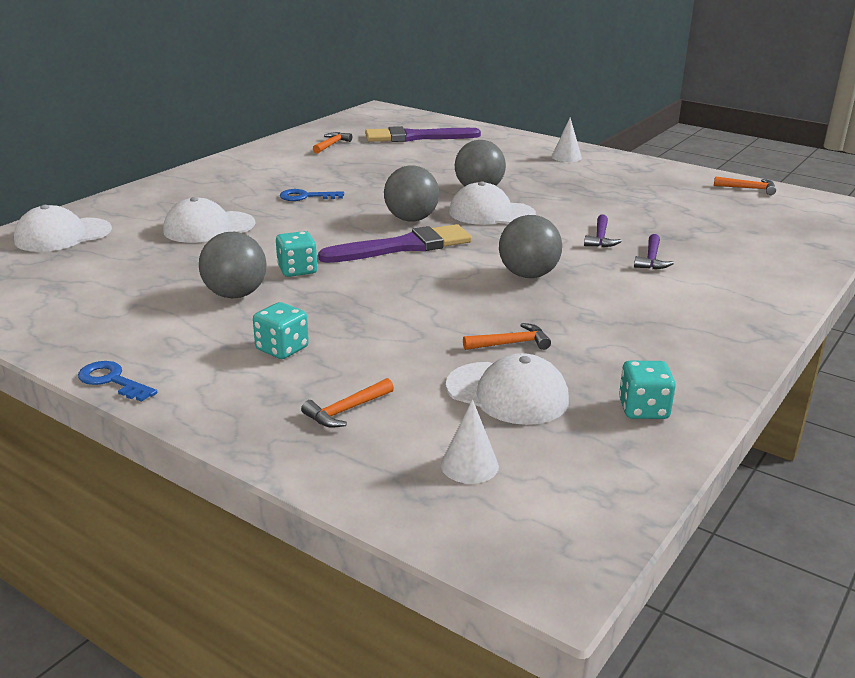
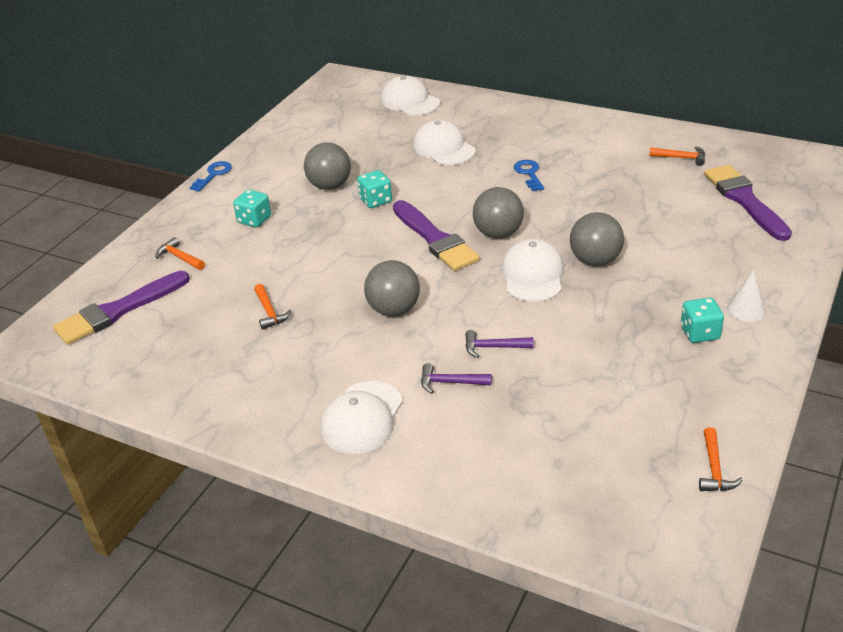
camera: 85 degrees right, 10 degrees up
(469, 465) = (118, 311): white cone -> purple brush
(507, 393) = (199, 317): white cap -> white cap (362, 418)
(643, 409) = (177, 380): turquoise dice -> turquoise dice (700, 333)

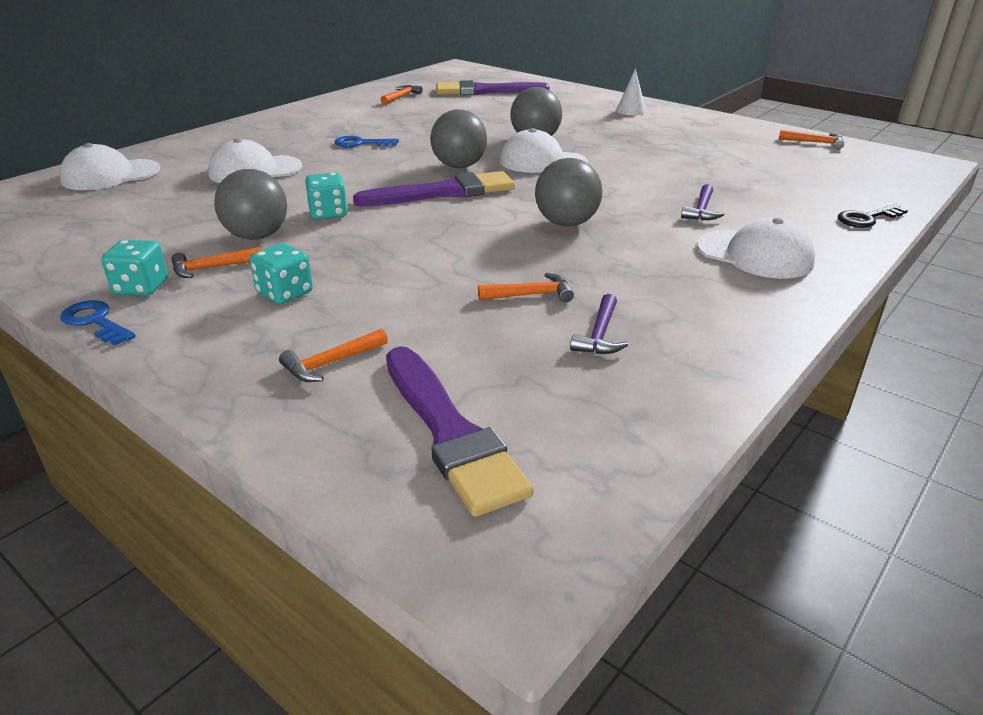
camera: 80 degrees left, 5 degrees down
(281, 186) = (212, 268): none -> orange hammer
(471, 497) = (866, 218): none -> black key
(493, 347) = (650, 188): purple hammer -> purple hammer (599, 334)
(700, 333) = (655, 125): turquoise dice -> turquoise dice (141, 287)

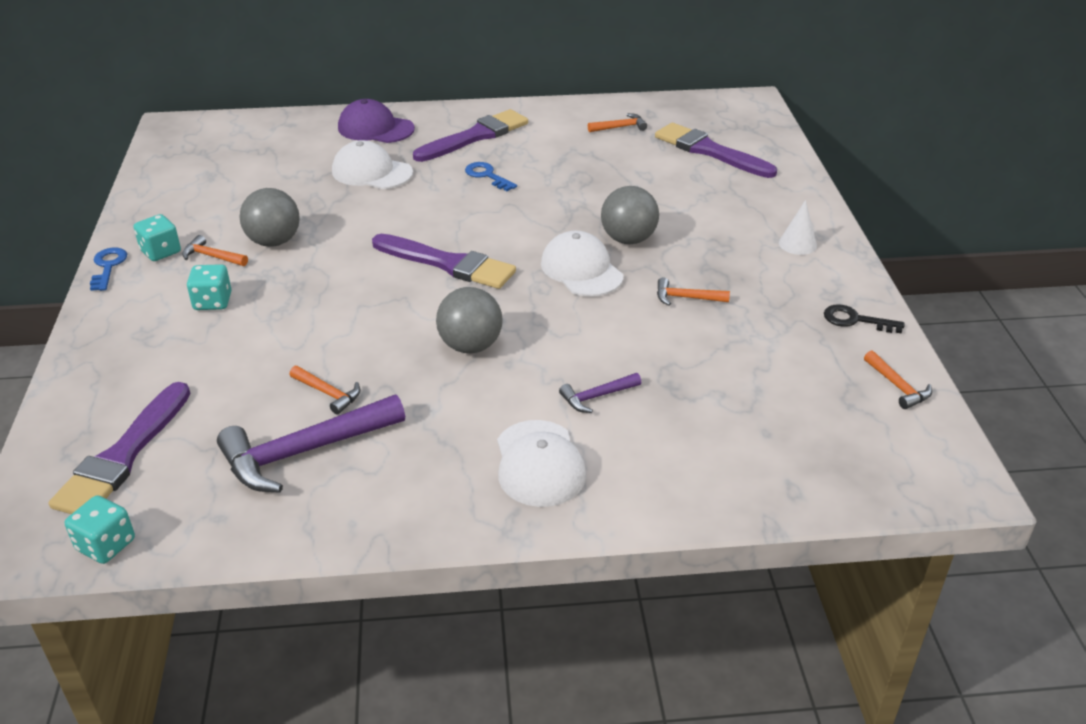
camera: 45 degrees right, 5 degrees up
(110, 175) = (287, 133): white cap -> none
(198, 148) = (375, 128): none -> purple cap
(301, 129) = (475, 136): none -> purple brush
(328, 213) = (344, 243): turquoise dice -> turquoise dice (106, 545)
(331, 363) = (152, 370): orange hammer -> orange hammer (686, 298)
(459, 166) = (510, 240): grey ball -> none
(599, 334) = (304, 451): purple hammer -> purple hammer, size x2.10
(866, 218) = (719, 496): black key -> black key (855, 320)

